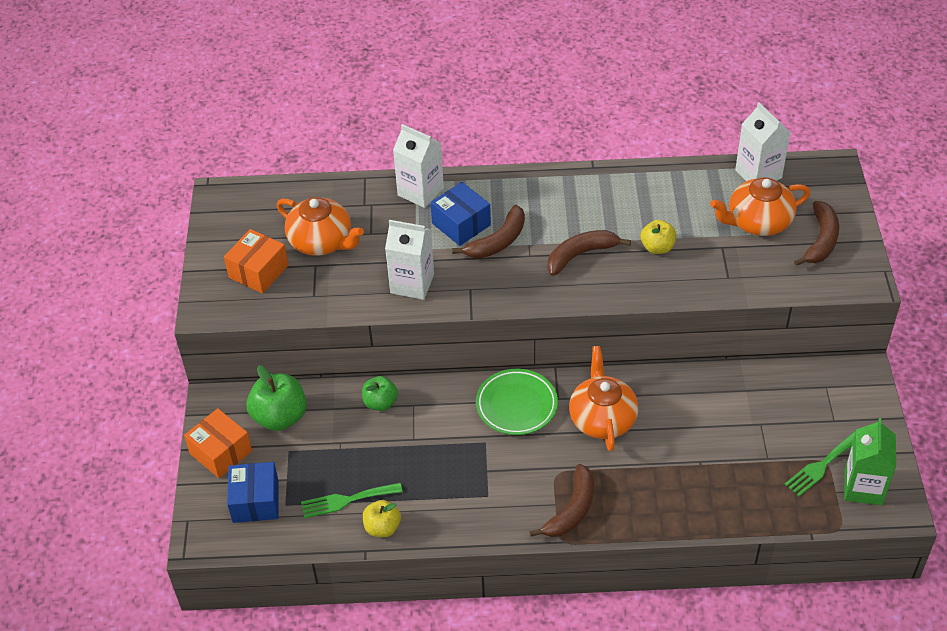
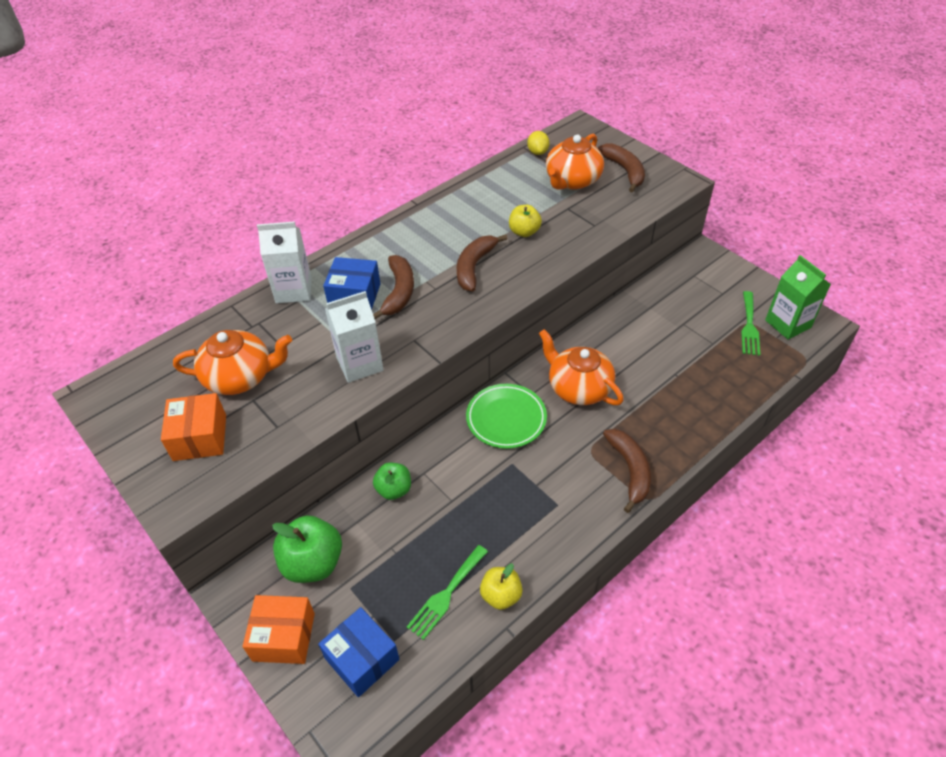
camera: 40 degrees left, 0 degrees up
(758, 174) = (537, 152): white carton -> yellow lemon

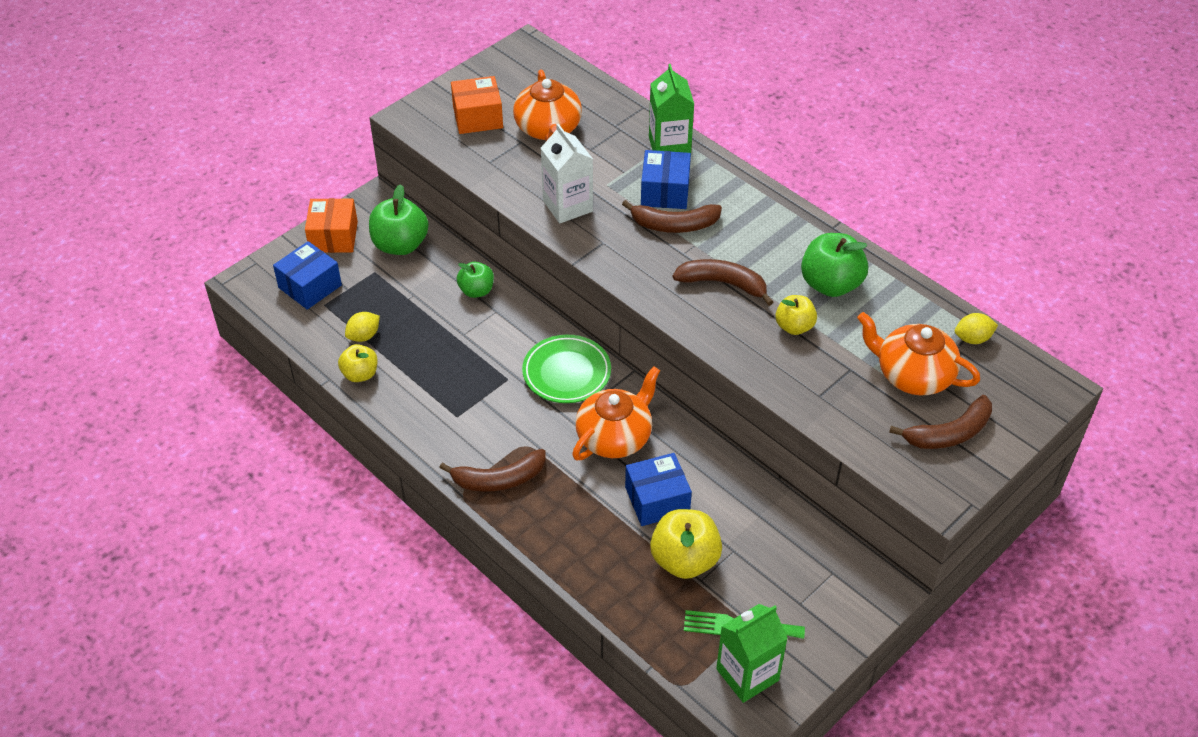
camera: 85 degrees right, 0 degrees up
(294, 290) = (669, 146): white carton -> green carton
(446, 594) = (364, 336): green fork -> yellow lemon
(480, 210) = (830, 284): none -> green apple
(641, 364) = (657, 500): none -> blue box
(696, 351) = (684, 560): none -> yellow apple

